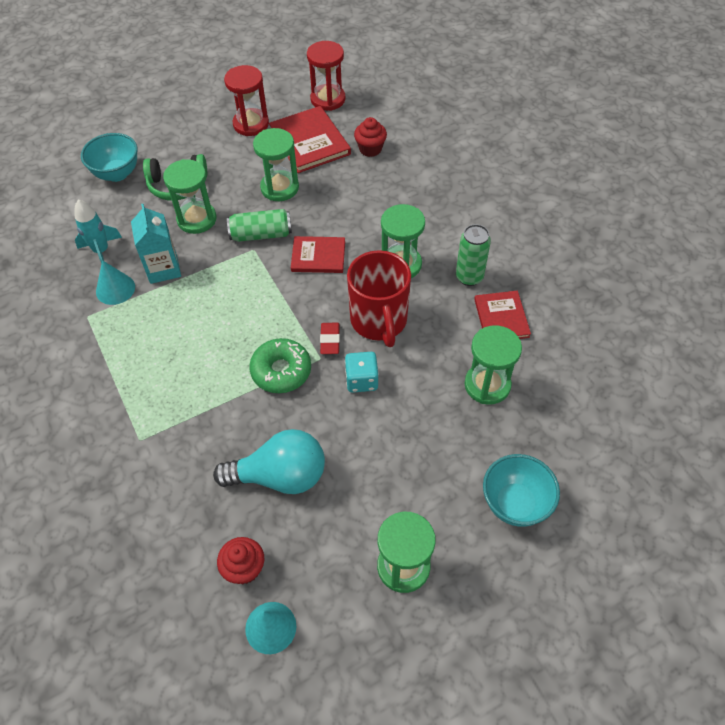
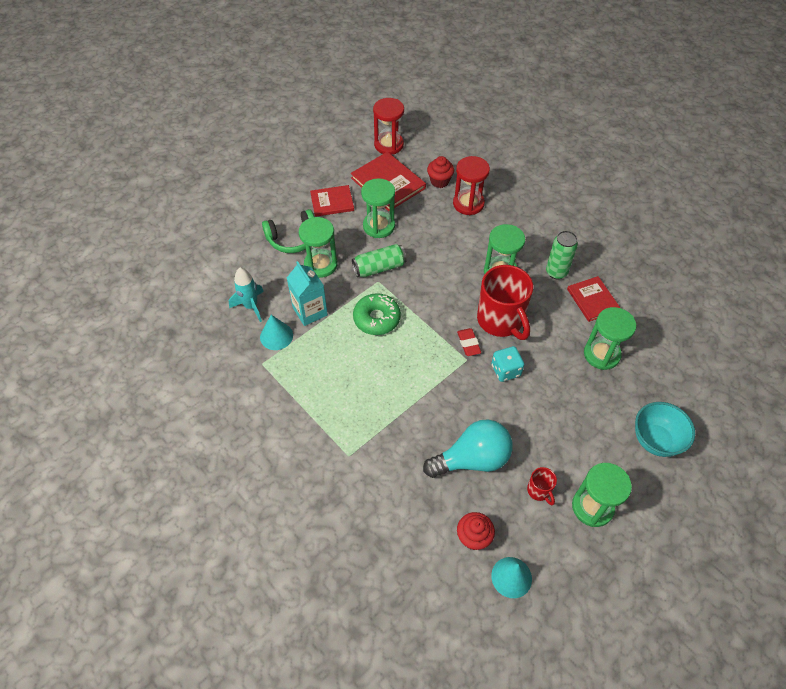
camera: 15 degrees left, 0 degrees up
(117, 173) = (236, 237): turquoise bowl -> none
(251, 124) = (333, 176): red hourglass -> red hourglass (468, 204)
(281, 371) = (440, 376): green donut -> green donut (376, 318)
(318, 256) = (432, 277): red book -> red book (332, 202)
(345, 532) = (539, 491): none -> red mug

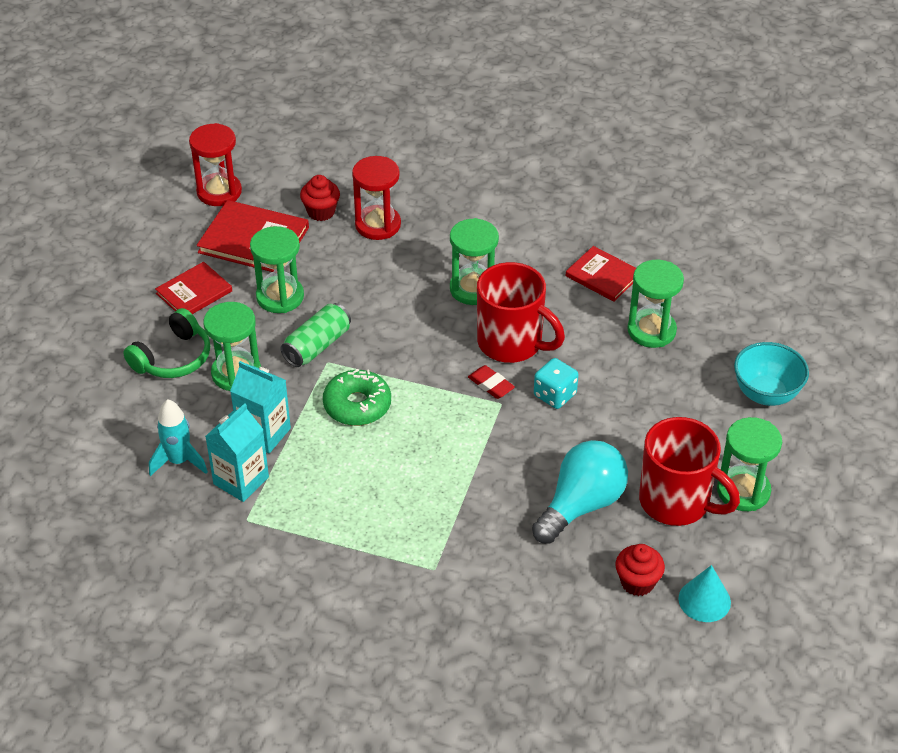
camera: 30 degrees left, 10 degrees down
(276, 336) = (241, 480): turquoise cone -> turquoise carton
(539, 491) = (677, 502): red mug -> red mug, size x2.26
(556, 272) = (540, 262): green can -> none

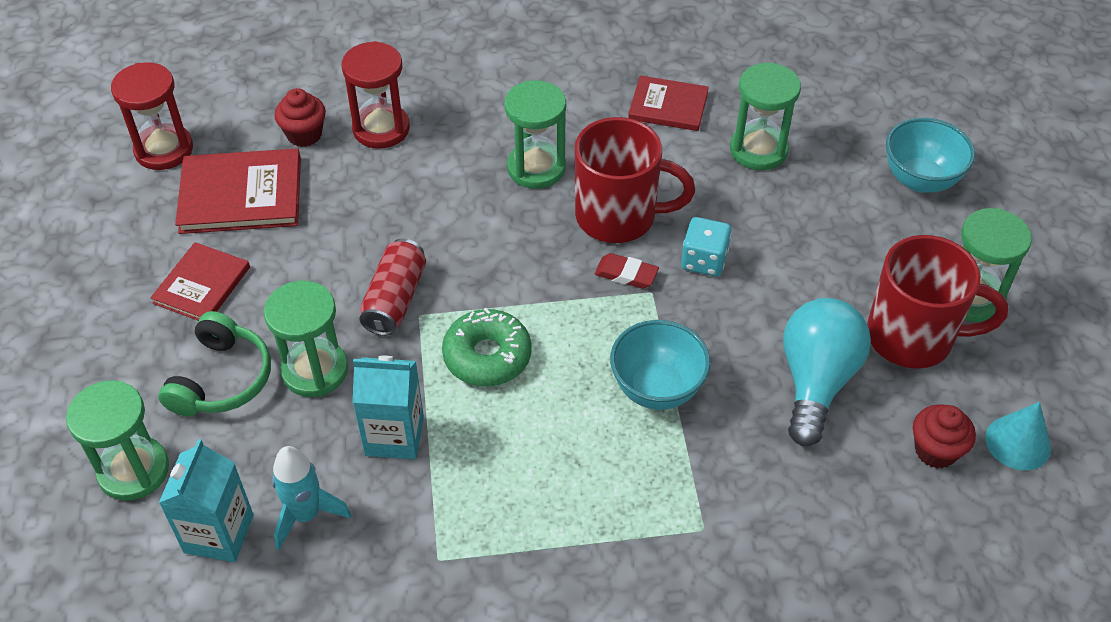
camera: 25 degrees left, 5 degrees up
(241, 480) = (401, 509): turquoise carton -> turquoise carton (219, 534)
(280, 297) = (314, 254): green hourglass -> green hourglass (133, 470)
(317, 346) = (395, 299): green can -> red can
(462, 468) = (657, 389): none -> turquoise bowl

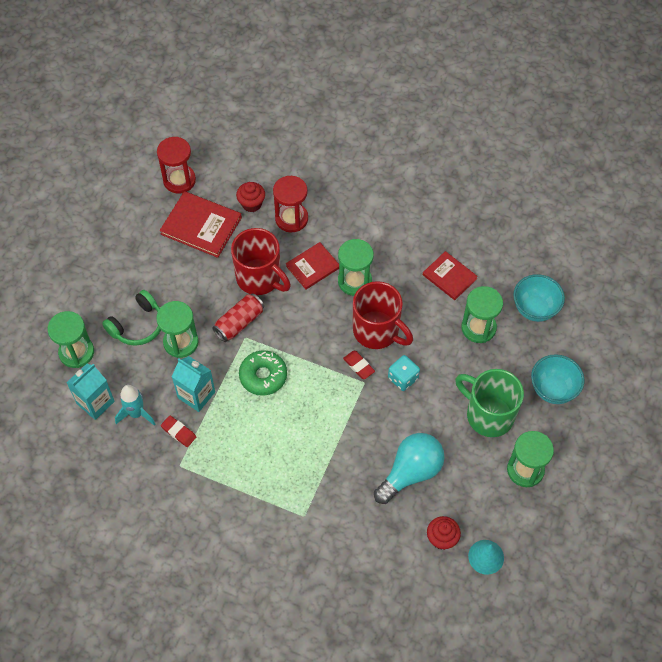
camera: 30 degrees right, 10 degrees up
(202, 285) = (156, 269): red book -> red book (313, 267)
(401, 507) = (178, 432): none -> red eraser
(657, 389) = (331, 435): turquoise bowl -> turquoise bowl (534, 309)
(861, 251) = (488, 415): none -> green mug
(913, 337) = (477, 475): red mug -> red mug (260, 278)

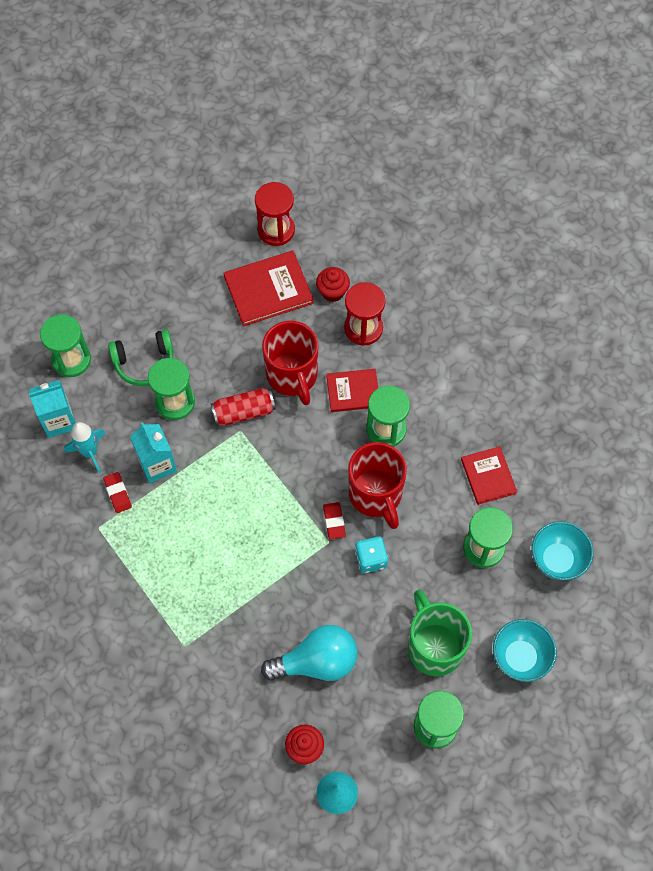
camera: 30 degrees right, 5 degrees up
(201, 226) = (268, 290): red book -> red book turned 75 degrees counterclockwise
(263, 376) = (233, 480): green donut -> none

